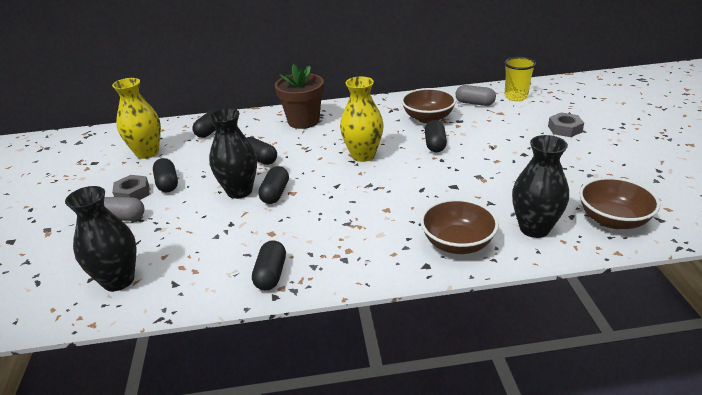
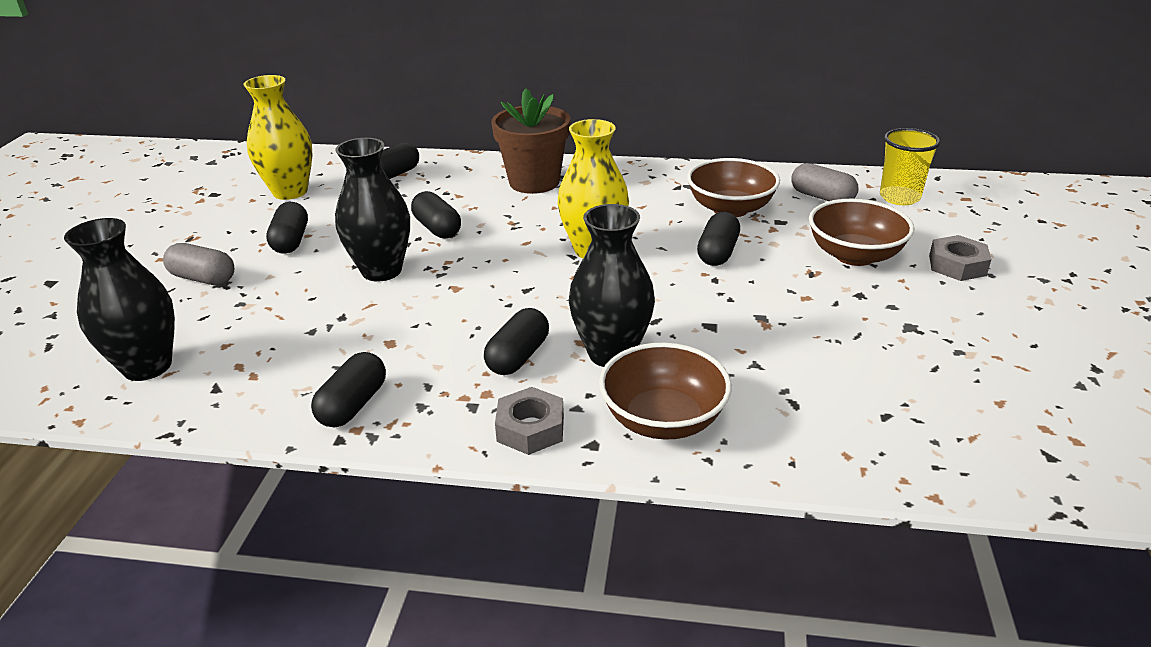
camera: 15 degrees right, 0 degrees up
(132, 193) = (237, 246): grey nut -> grey nut (530, 428)
(275, 194) = (429, 284): black capsule -> black capsule (518, 356)
(534, 228) = (807, 423): black vase -> black vase (611, 354)
(613, 220) = (958, 438): brown bowl -> brown bowl (854, 255)

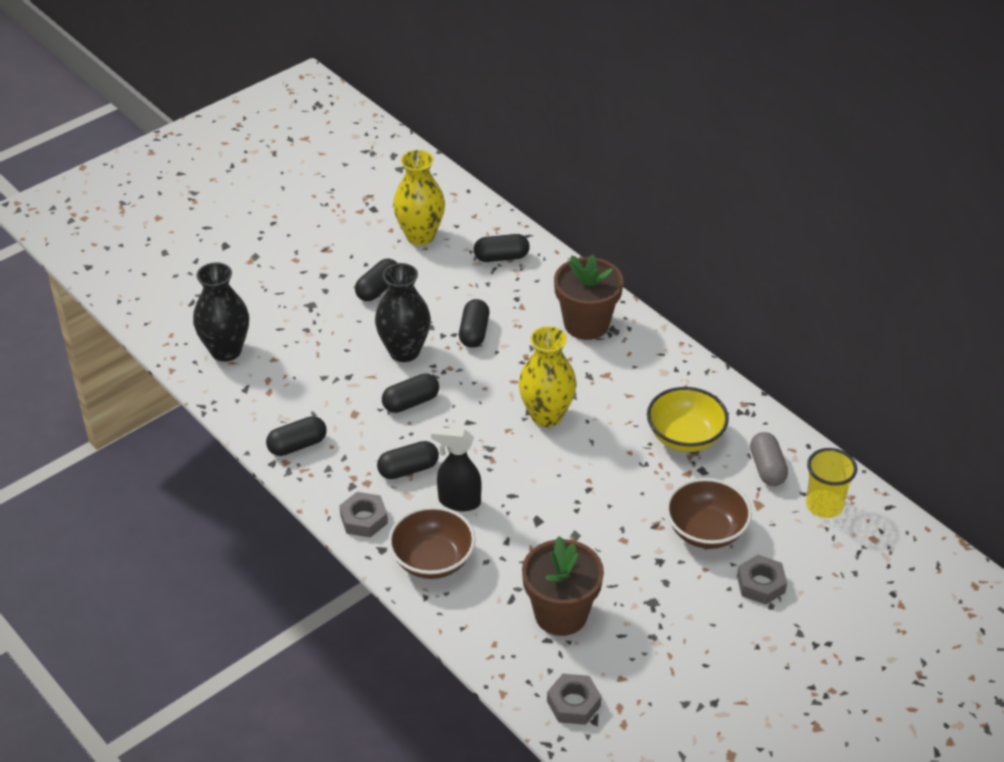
camera: 40 degrees right, 10 degrees up
(203, 278) = (304, 294): grey capsule -> none
(611, 354) = (458, 501): black vase -> black spray bottle
(717, 253) = (620, 469): black capsule -> black capsule (411, 402)
(730, 209) = (685, 437): brown bowl -> yellow bowl
(858, 385) = (561, 614): none -> brown flower pot
(1008, 455) = (573, 703): none -> grey nut

